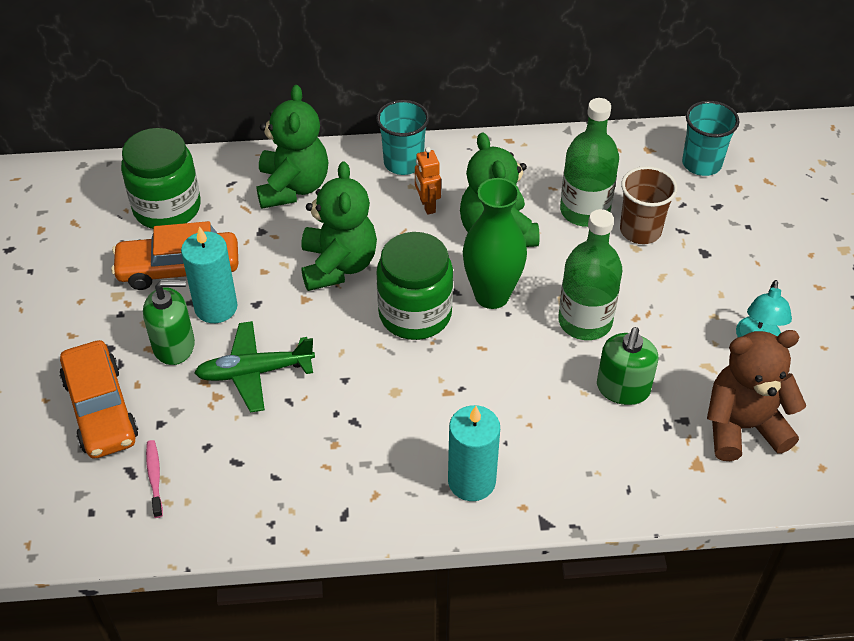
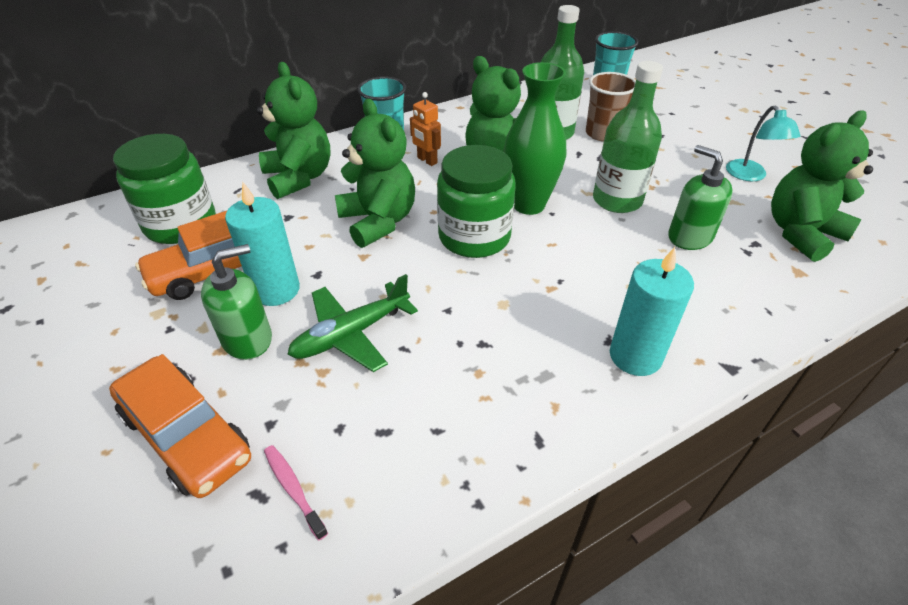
camera: 25 degrees left, 5 degrees down
(623, 389) = (689, 237): green soap dispenser -> green soap dispenser turned 150 degrees clockwise
(742, 427) = (801, 233): brown teddy bear -> green teddy bear

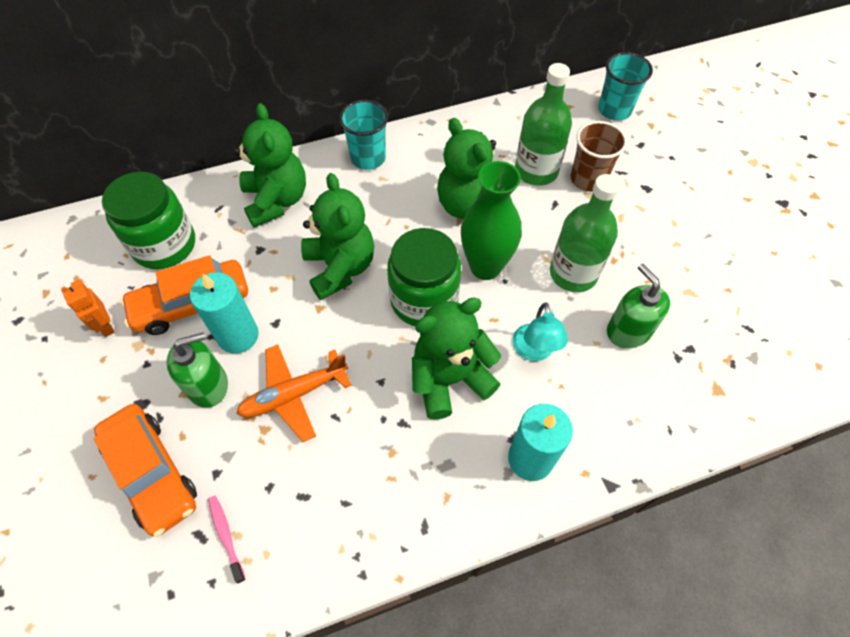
camera: 10 degrees right, 15 degrees up
(351, 334) = (293, 395): green plane -> orange plane
(427, 160) = (401, 193): orange robot -> orange robot (105, 326)
(750, 176) = (720, 259): turquoise lamp -> turquoise lamp (534, 351)
(801, 233) = (740, 343): green teddy bear -> green teddy bear (450, 379)

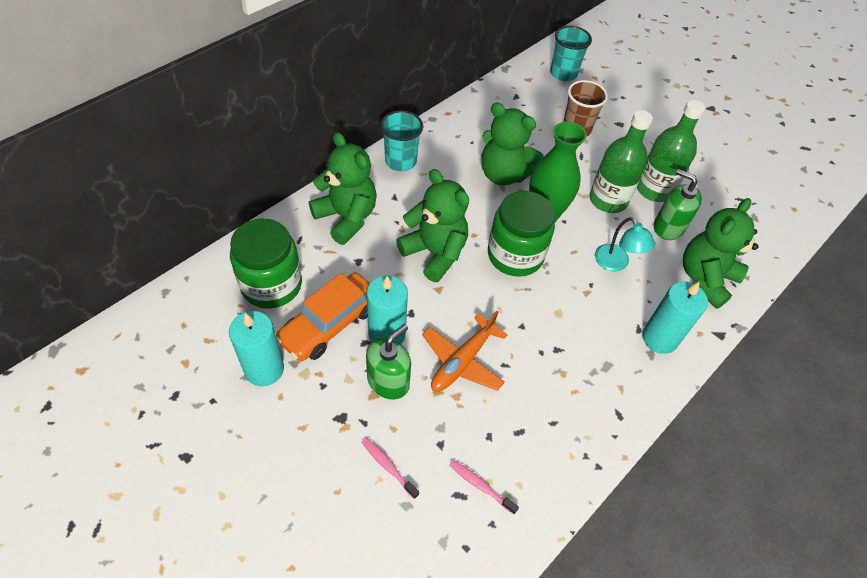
camera: 30 degrees left, 5 degrees down
(105, 326) = (264, 369): orange robot -> turquoise candle
(152, 473) = (388, 466): orange car -> pink toothbrush
(450, 379) = (570, 305): green teddy bear -> green teddy bear (705, 278)
(536, 171) = (536, 134): green bottle -> green bottle (654, 189)

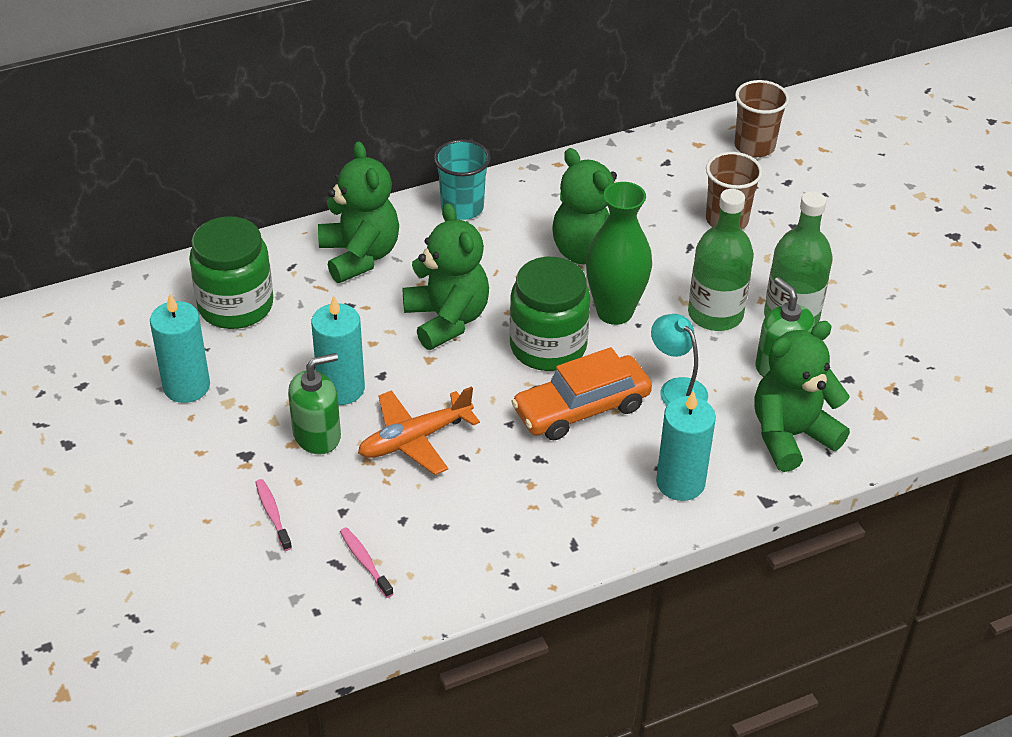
camera: 25 degrees right, 10 degrees down
(329, 323) = (281, 361): orange car -> orange car (581, 408)
(563, 73) = (754, 146): turquoise cup -> brown cup
(616, 263) = (677, 388): turquoise lamp -> turquoise lamp turned 150 degrees clockwise

